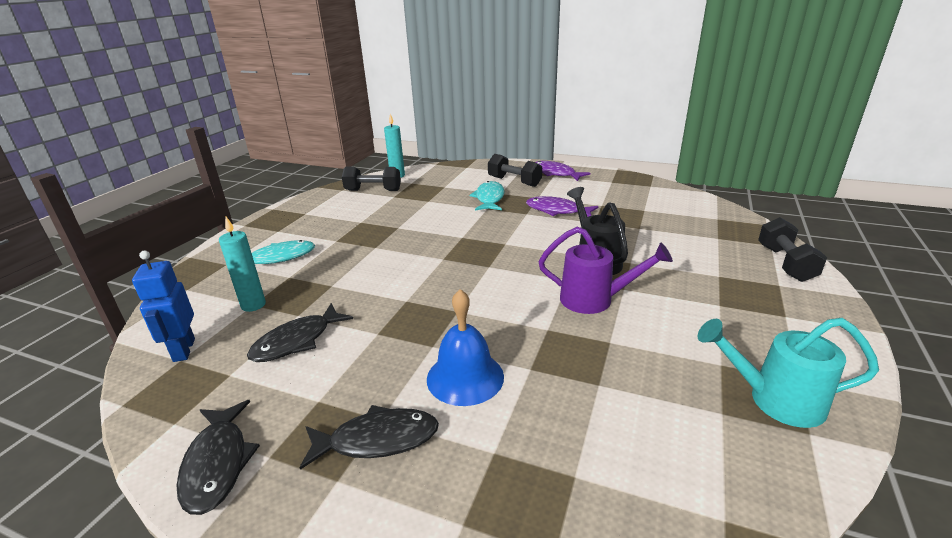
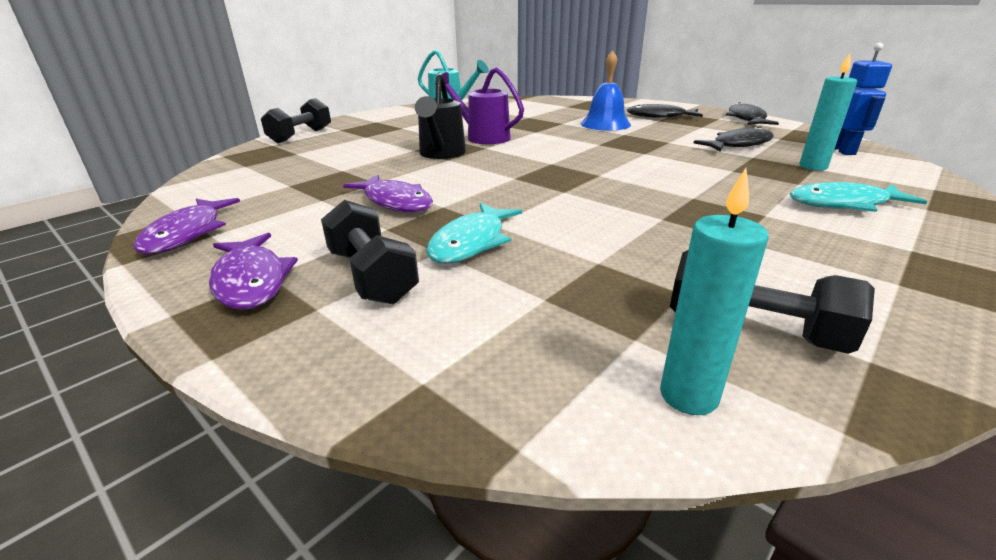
camera: 160 degrees left, 0 degrees up
(623, 180) = (187, 234): none -> purple fish

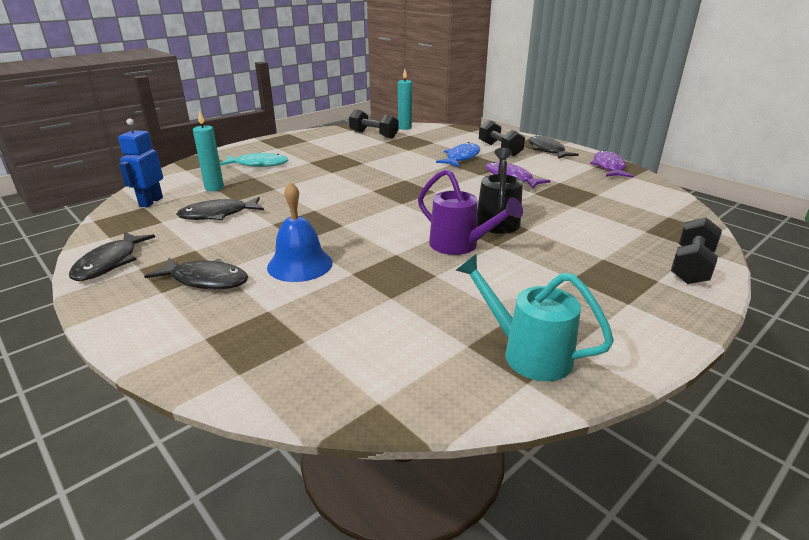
camera: 175 degrees left, 0 degrees up
(251, 281) = (547, 150): purple fish -> black fish
(471, 242) = (461, 157): turquoise fish -> blue fish

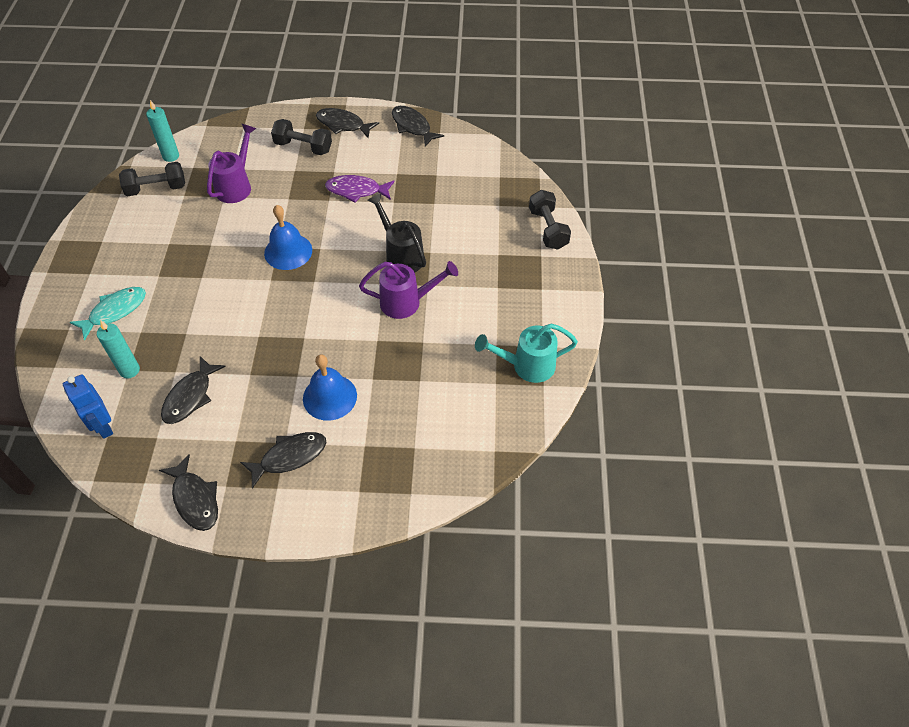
camera: 45 degrees left, 25 degrees up
(408, 184) = (288, 251): none -> blue bell
(424, 148) = (236, 186): none -> purple watering can
(461, 157) = (286, 181): blue fish -> none
(609, 167) = (412, 126): purple fish -> black fish

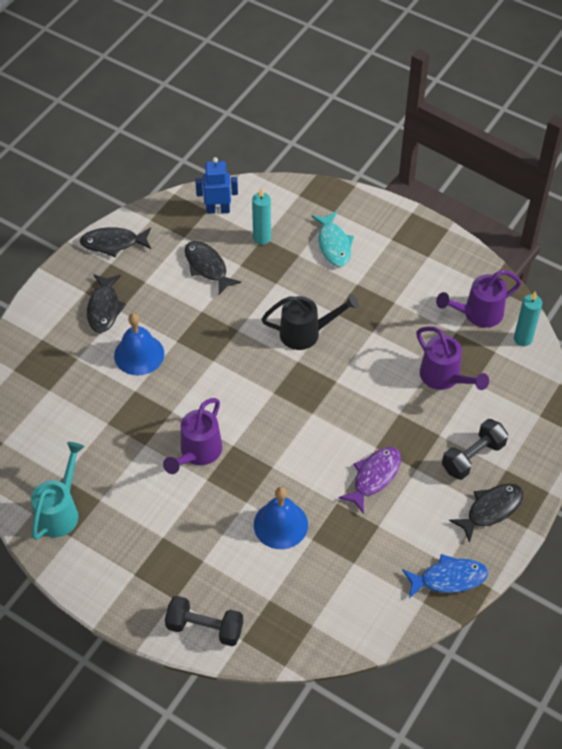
camera: 120 degrees right, 0 degrees up
(156, 189) = (478, 314): black dumbbell -> purple watering can
(288, 251) = (324, 387): blue bell -> blue bell (280, 524)
(401, 255) = (258, 475): black watering can -> black watering can (306, 333)
(412, 126) = (449, 578): black fish -> blue fish

